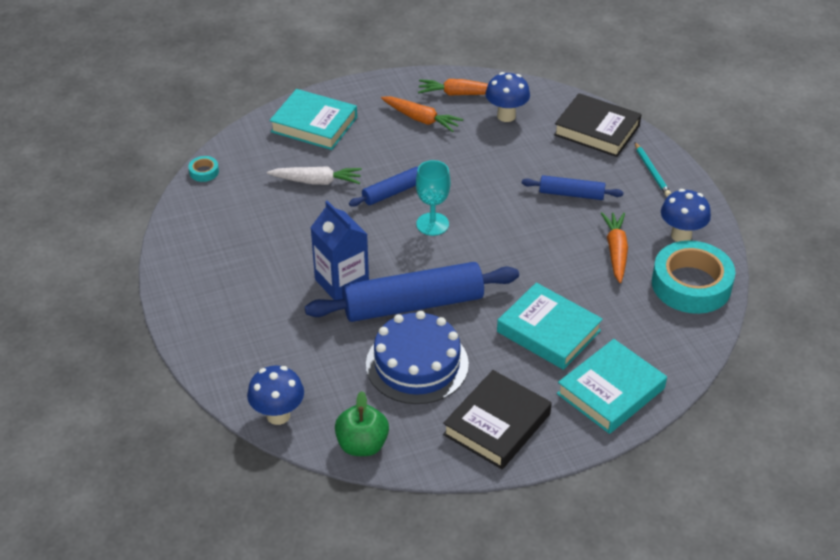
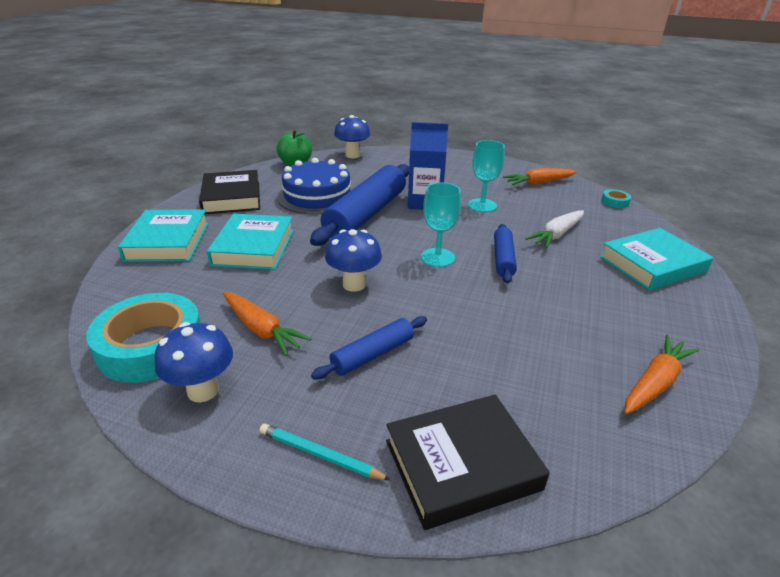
camera: 130 degrees right, 10 degrees down
(305, 244) = (482, 205): none -> turquoise goblet
(421, 119) = (615, 327): orange carrot -> orange carrot (538, 183)
(506, 116) = (572, 395): blue mushroom -> blue mushroom (354, 284)
(548, 331) = (253, 247): turquoise book -> turquoise book turned 75 degrees counterclockwise

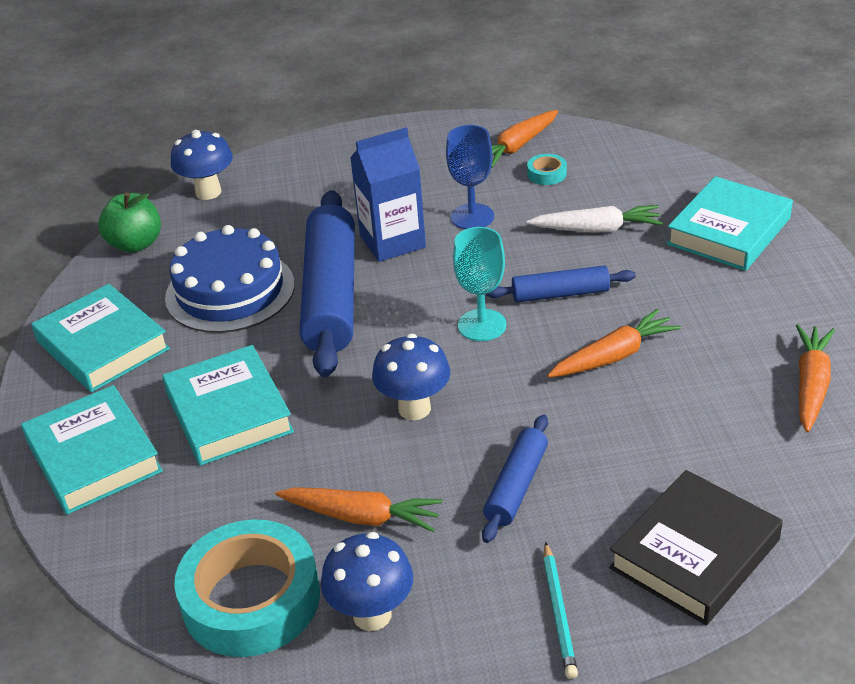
camera: 25 degrees left, 5 degrees up
(232, 197) = (103, 345): black book -> turquoise book
(320, 455) = (558, 612): turquoise pencil -> turquoise pencil turned 90 degrees counterclockwise
(482, 205) = (472, 217): turquoise goblet -> blue goblet
(503, 259) = (560, 294): blue rolling pin -> blue rolling pin turned 75 degrees counterclockwise
(510, 305) = (614, 356): none -> orange carrot
(556, 234) = (597, 229): white carrot -> white carrot turned 105 degrees counterclockwise
(615, 202) = (632, 145): turquoise tape -> turquoise tape (547, 174)

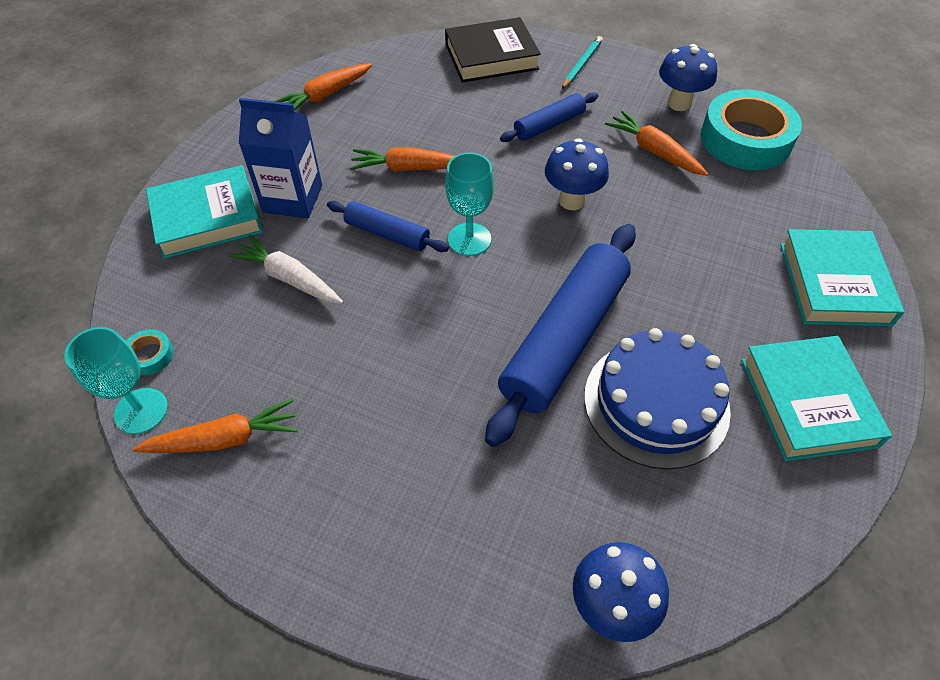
camera: 150 degrees left, 15 degrees up
(135, 244) = (737, 552): green apple -> none
(229, 412) = (711, 267): turquoise book -> none
(392, 241) = (464, 374): blue carton -> blue carton (292, 199)
(472, 217) = (368, 360): blue goblet -> none
(547, 174) = (246, 375): turquoise tape -> turquoise tape (150, 355)
(588, 133) = (141, 411): none -> turquoise goblet

